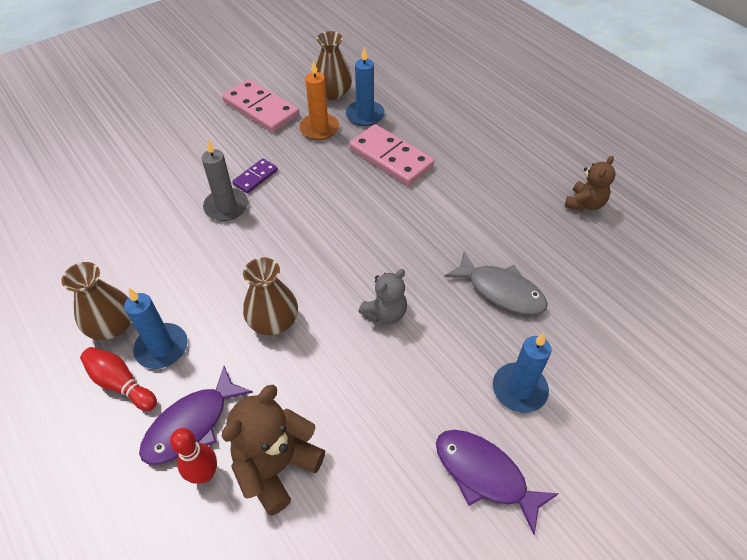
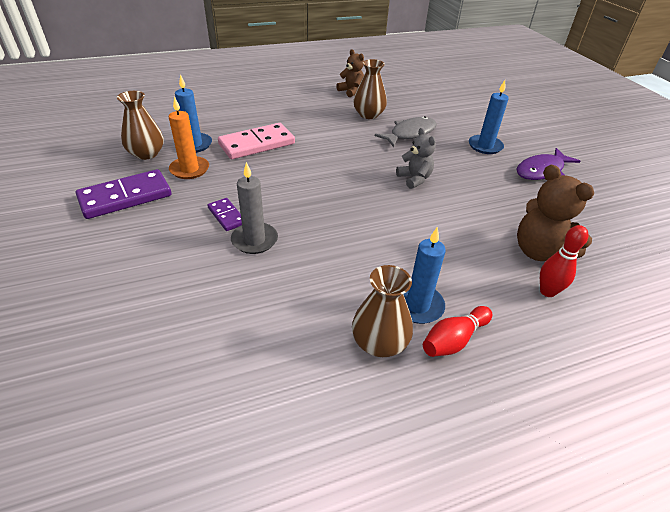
camera: 75 degrees left, 10 degrees down
(191, 425) = (502, 294): purple fish -> none
(261, 109) = (125, 197): pink domino -> purple domino
(273, 321) = (406, 232): brown vase -> brown vase (368, 115)

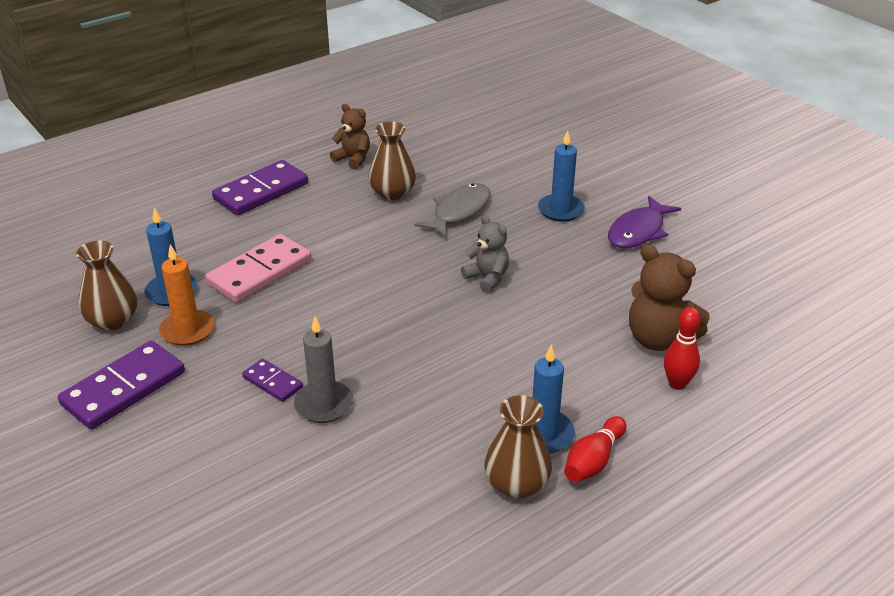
camera: 15 degrees left, 5 degrees down
(283, 99) = (261, 191): none -> purple domino

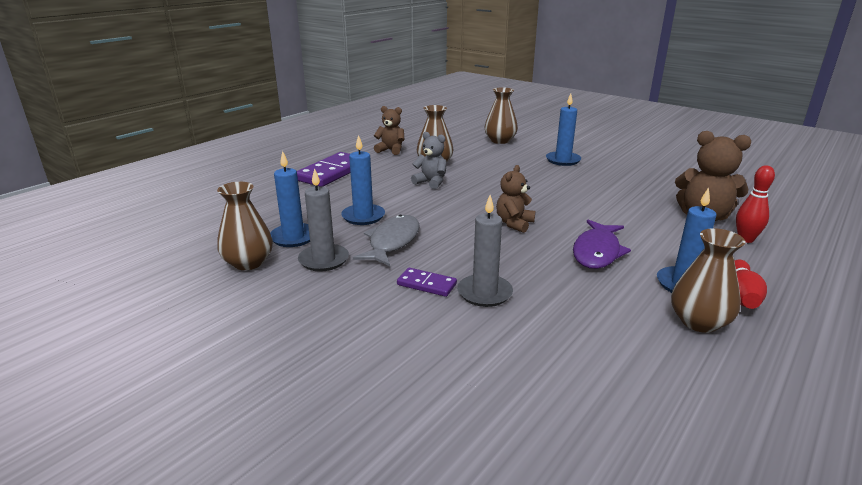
camera: 15 degrees left, 10 degrees down
(123, 388) = (286, 309): purple domino -> none
(187, 330) = (324, 260): orange candle -> grey candle
(260, 272) = (363, 216): pink domino -> blue candle
(421, 312) = (514, 224): none -> brown teddy bear
(459, 211) = (492, 168): grey fish -> grey fish (392, 242)
(487, 278) = (546, 199): grey teddy bear -> grey teddy bear (431, 182)
(505, 159) = (500, 140): none -> brown vase
(638, 231) = (626, 165): purple fish -> purple fish (597, 252)

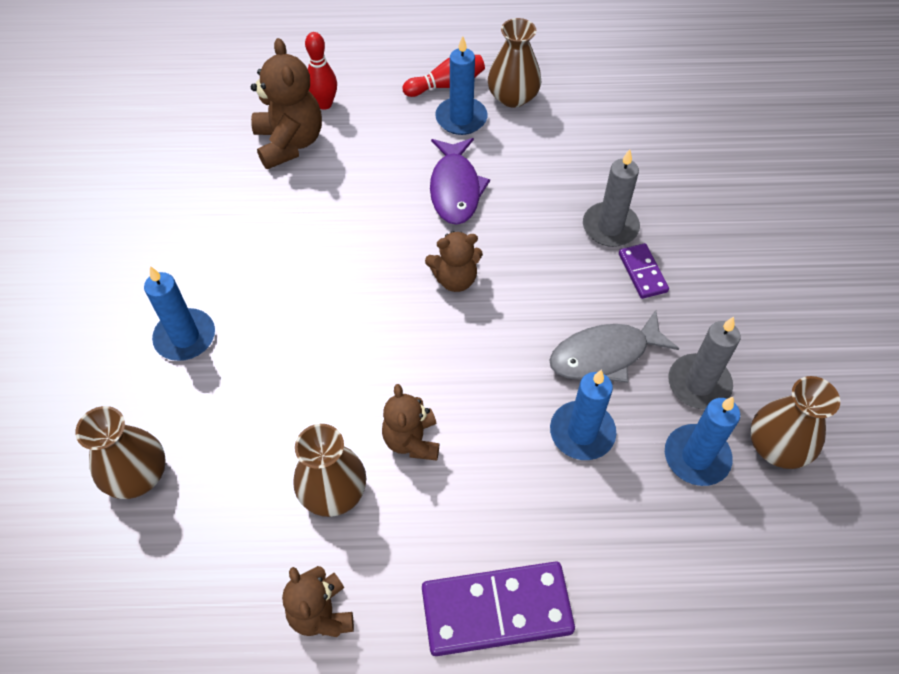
camera: 130 degrees left, 30 degrees up
(431, 182) = (412, 440): grey teddy bear -> brown teddy bear
(597, 252) = (455, 189): purple fish -> purple fish turned 105 degrees clockwise

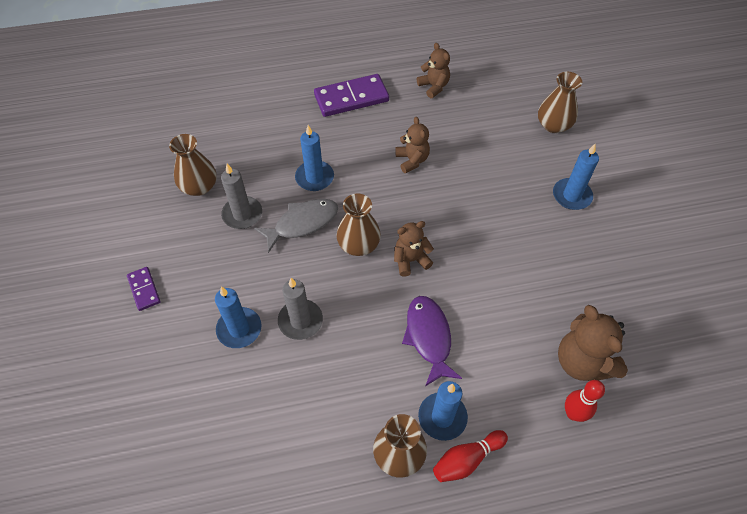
camera: 170 degrees right, 0 degrees up
(333, 491) = (447, 132): brown vase -> brown vase (358, 244)
(642, 272) = (276, 285): purple domino -> purple domino (144, 289)
(696, 457) = (248, 174): blue candle -> blue candle (239, 329)

